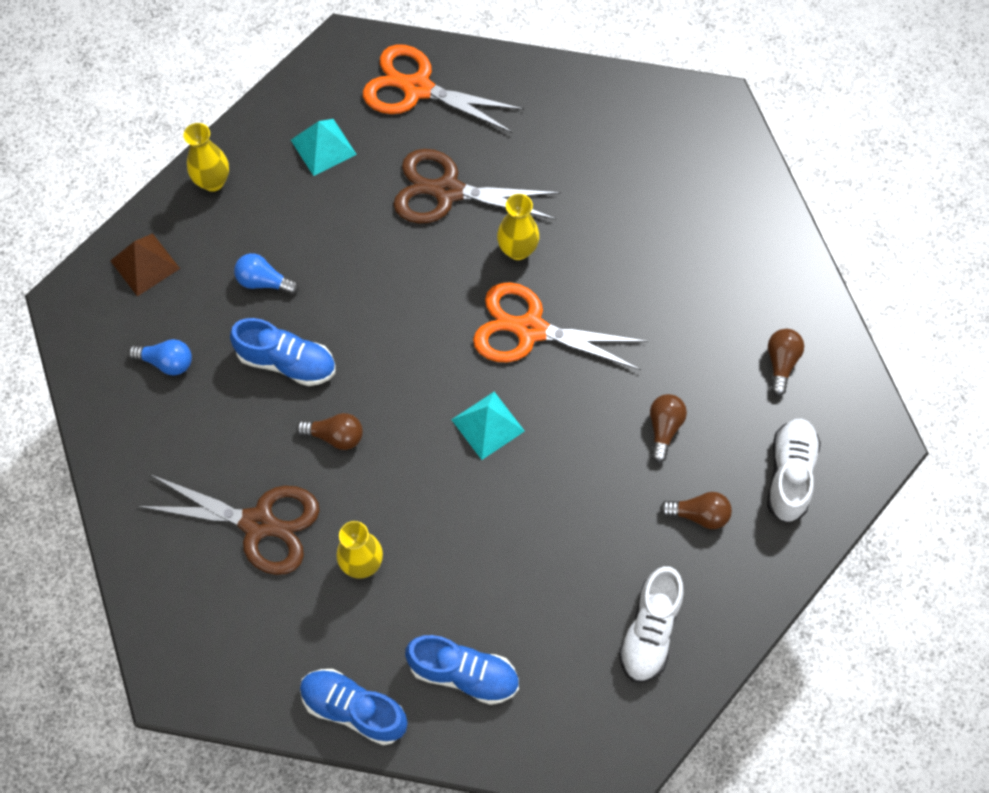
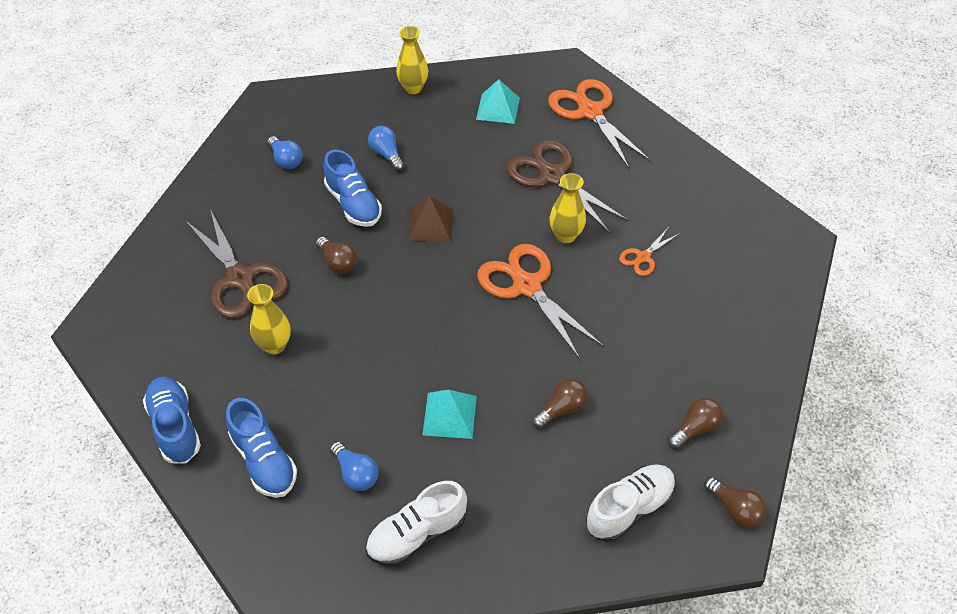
camera: 40 degrees right, 15 degrees down
(145, 264) = (329, 105): brown pyramid -> brown pyramid (431, 224)
(488, 425) = (440, 322): turquoise pyramid -> turquoise pyramid (449, 415)
(552, 621) = (356, 474): none -> blue light bulb
(604, 223) = (643, 257): none -> orange scissors
(699, 514) = (532, 484): brown light bulb -> brown light bulb (734, 509)

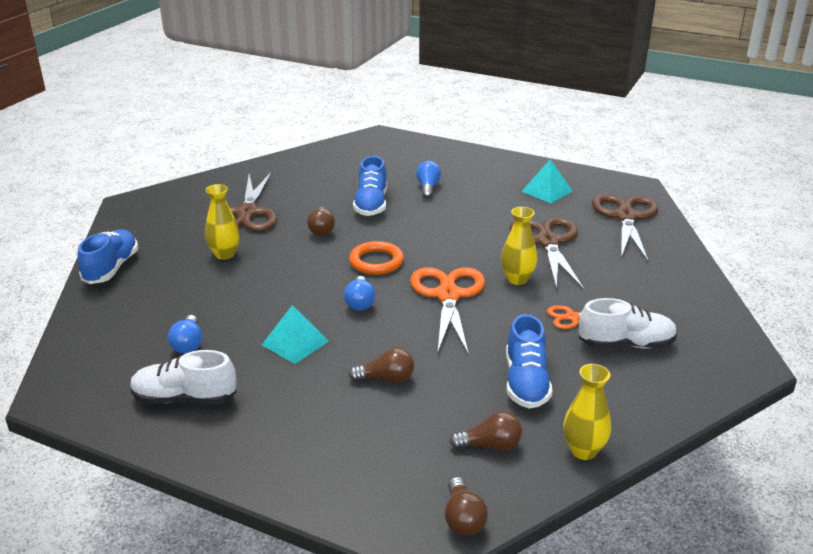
camera: 35 degrees right, 20 degrees down
(264, 460) = (140, 309): blue shoe -> blue shoe (526, 382)
(286, 160) = (353, 167): blue light bulb -> blue light bulb (360, 302)
(413, 88) = (491, 161): yellow vase -> yellow vase (583, 451)
(428, 278) = (376, 262): none -> orange ring
(431, 224) = (414, 234): brown pyramid -> none
(589, 112) = (625, 217): orange scissors -> brown scissors
(629, 509) = (367, 468): white shoe -> white shoe (626, 344)

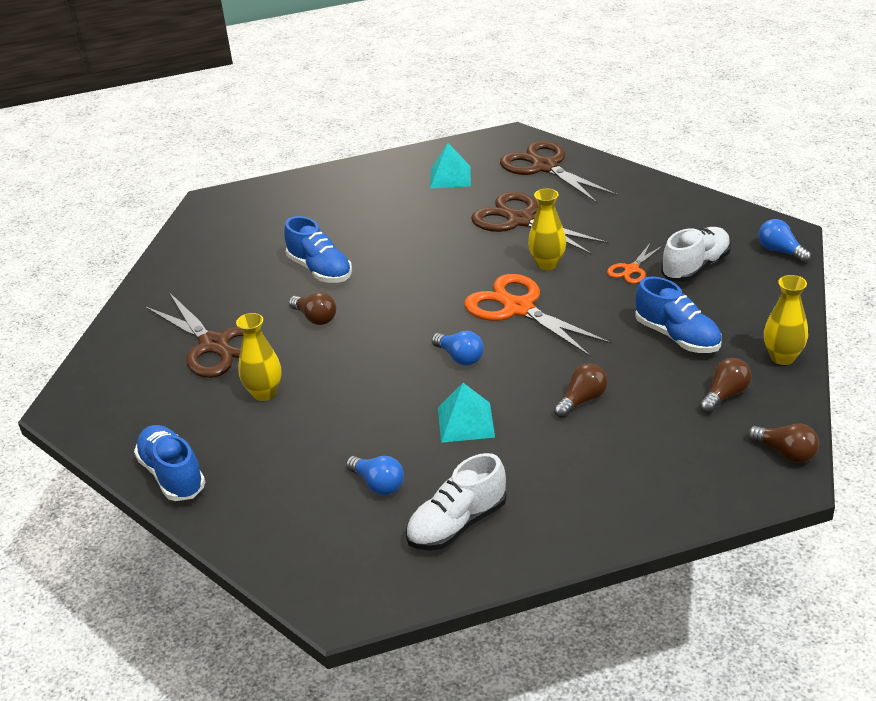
camera: 40 degrees left, 5 degrees up
(376, 262) = (414, 316): orange ring -> none
(428, 187) = (344, 227): blue light bulb -> blue light bulb (780, 251)

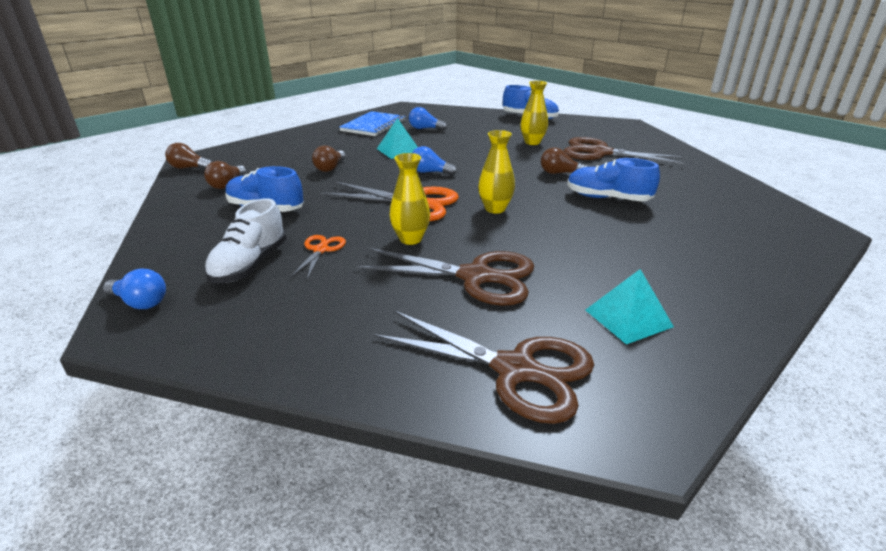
camera: 150 degrees right, 5 degrees down
(457, 524) = (373, 126): white shoe -> blue notebook
(782, 357) = (174, 210): yellow vase -> yellow vase (495, 209)

